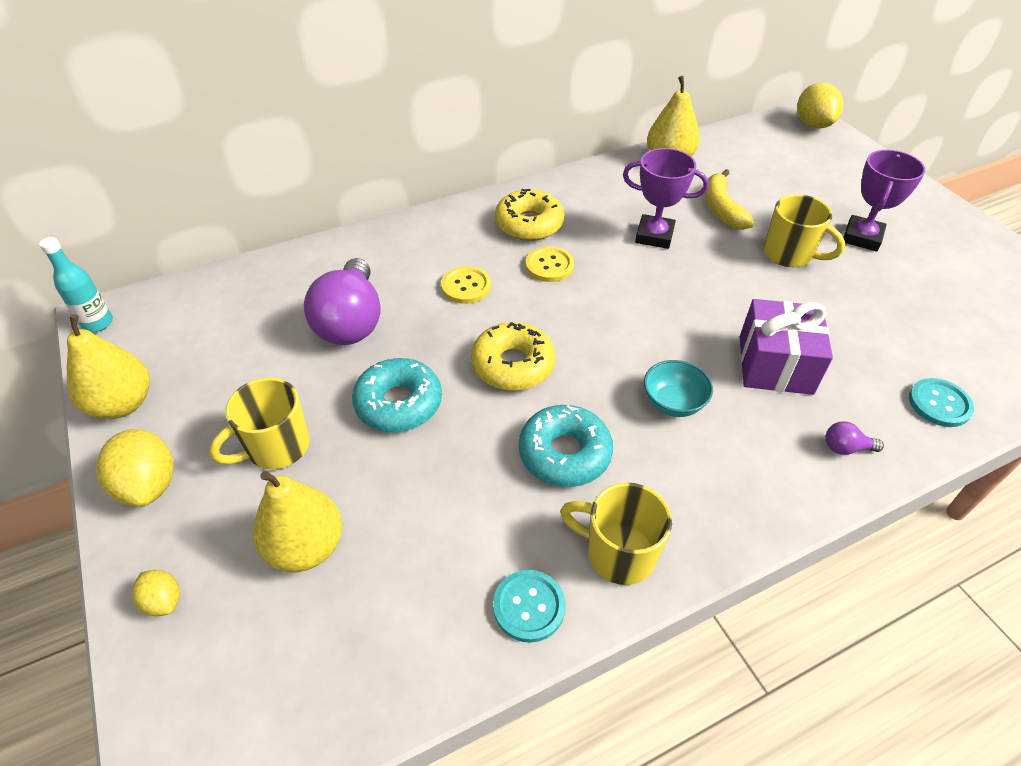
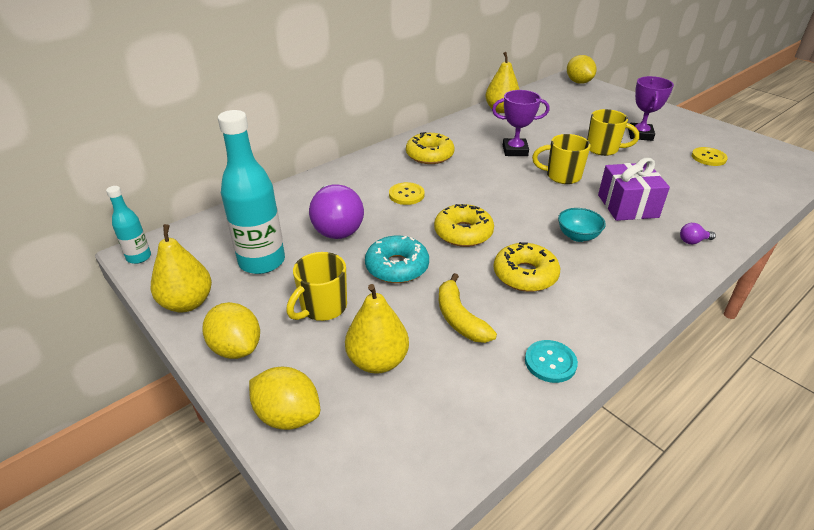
camera: 15 degrees left, 10 degrees down
(163, 601) = (288, 415): yellow lemon -> yellow lemon, size x1.83
(235, 359) = (262, 262): none -> turquoise bottle
(549, 265) = (456, 175): yellow button -> yellow button (708, 157)
(564, 453) = (525, 275): turquoise donut -> yellow donut
(618, 553) = (590, 321): yellow mug -> yellow mug (562, 176)
(721, 208) = (548, 131): yellow banana -> yellow banana (459, 318)
(939, 404) = (732, 210): turquoise button -> none

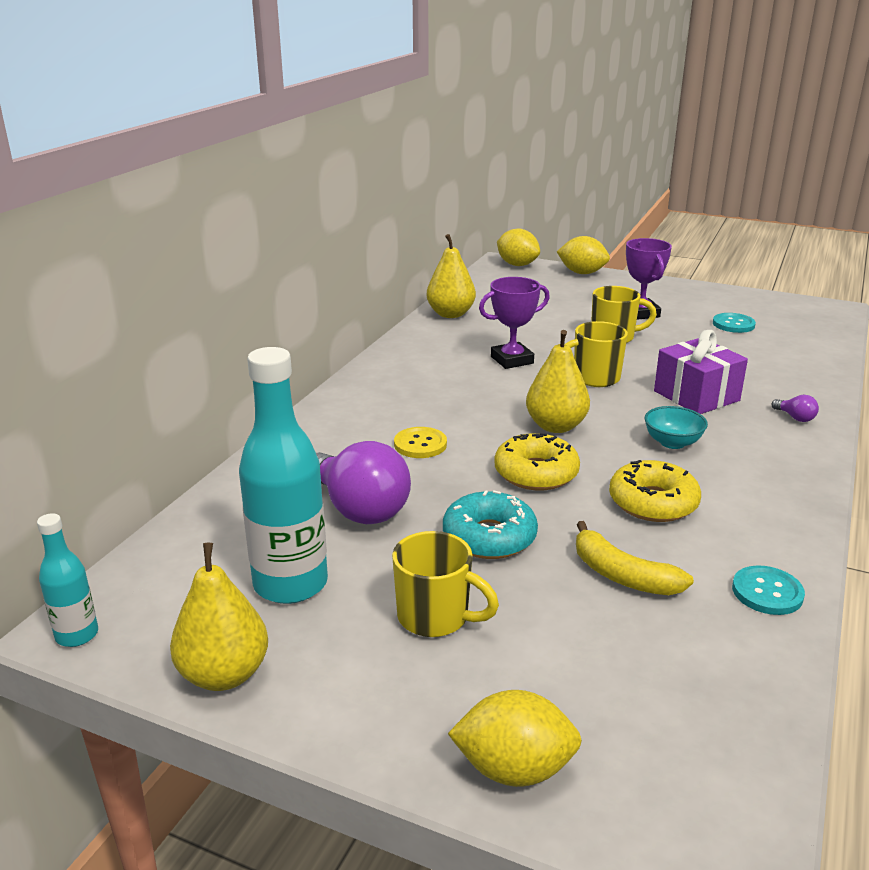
camera: 25 degrees left, 10 degrees down
(236, 348) = (359, 710): yellow lemon -> yellow lemon (582, 273)
(322, 307) = (435, 617): yellow mug -> yellow mug turned 75 degrees counterclockwise
(377, 361) = (569, 659): yellow pear -> yellow pear (556, 426)
(429, 155) = (406, 388): yellow donut -> none
(693, 241) = (795, 418): purple light bulb -> purple light bulb turned 90 degrees counterclockwise
(708, 157) = (733, 324): yellow button -> turquoise button

